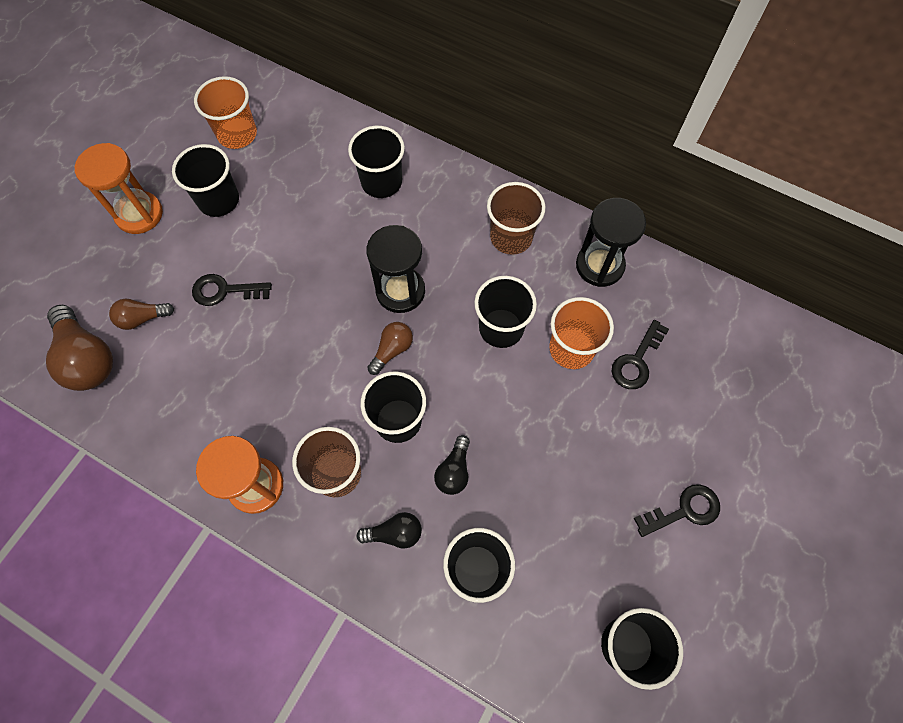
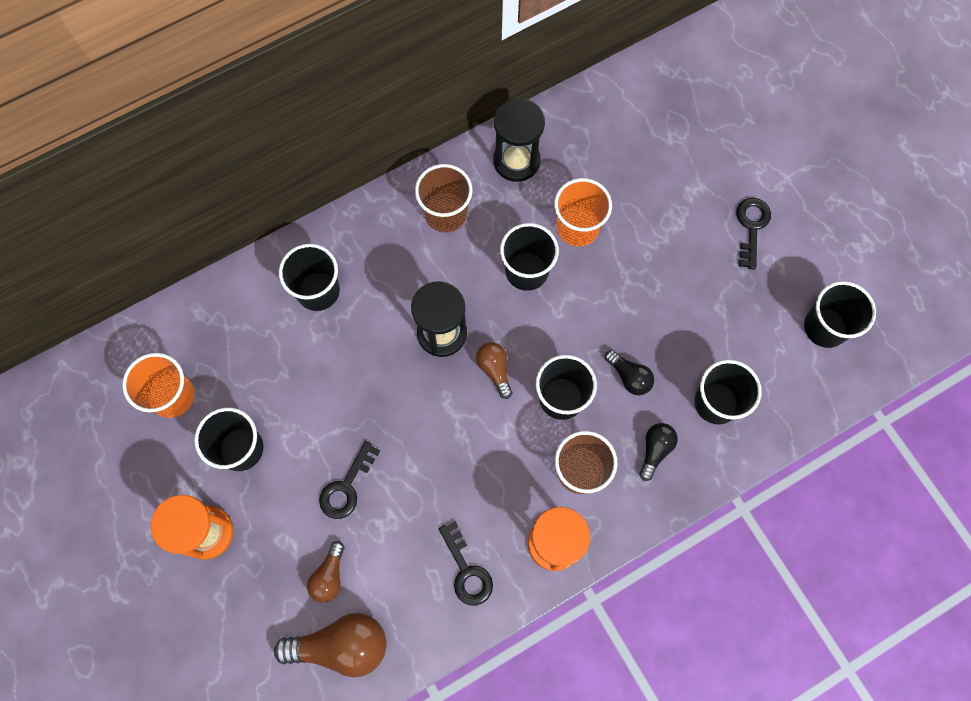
camera: 60 degrees left, 5 degrees up
(636, 361) = (616, 185): black key -> black key (466, 571)

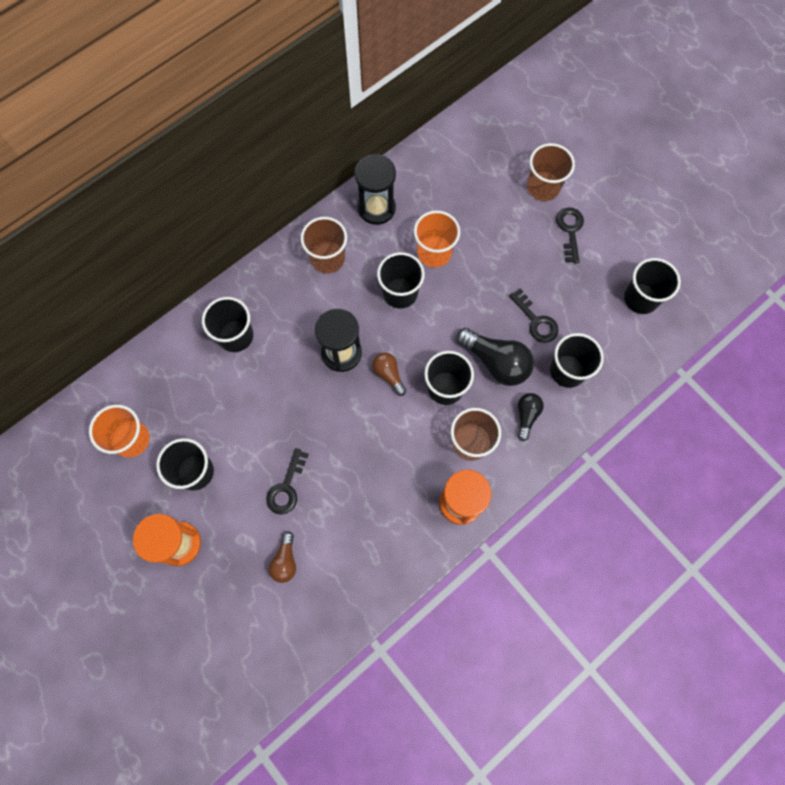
camera: 10 degrees left, 0 degrees up
(341, 645) = (305, 614): brown light bulb -> none
(466, 571) = (395, 537): black key -> black key (536, 321)
(629, 377) = (496, 362): black light bulb -> black light bulb, size x1.79
(727, 167) = (543, 187): none -> brown cup

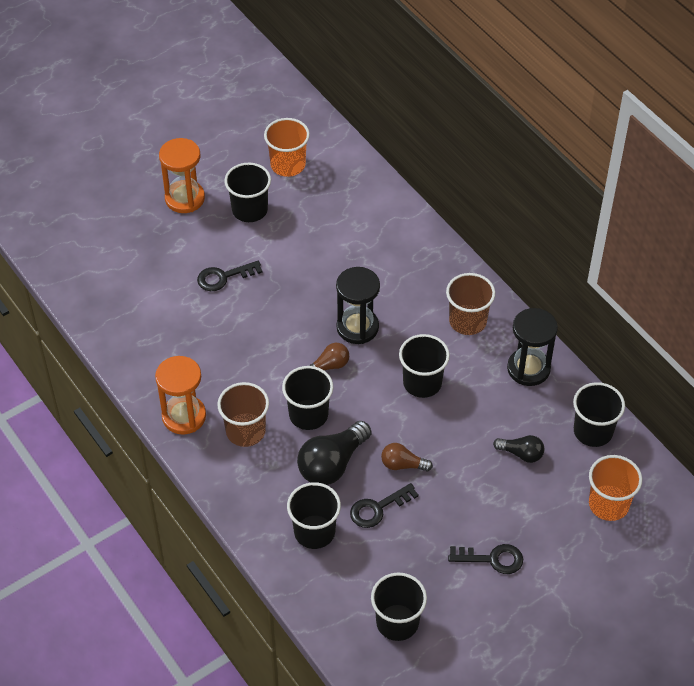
camera: 95 degrees right, 20 degrees down
(236, 336) = (385, 242): black cup -> black cup (593, 431)
(285, 561) = (154, 274): brown light bulb -> brown light bulb (403, 465)
(286, 487) = (223, 277): black key -> black key turned 45 degrees counterclockwise
(434, 252) = (470, 418): orange cup -> orange cup (608, 504)
(526, 416) = (267, 486): black light bulb -> black light bulb (521, 454)
(543, 187) = (553, 538): brown cup -> none

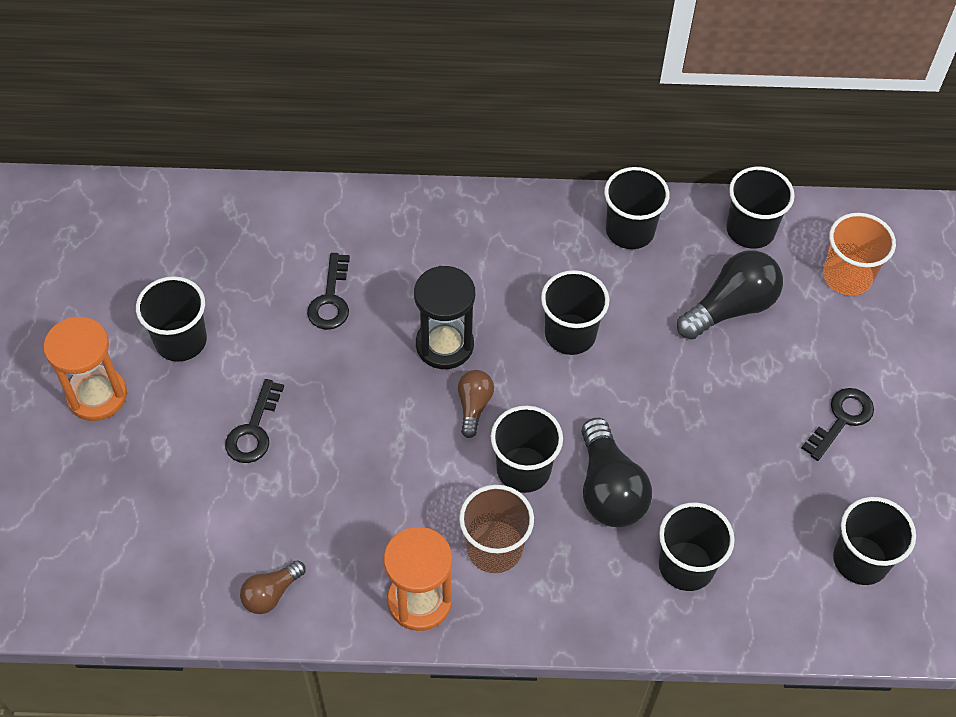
camera: 55 degrees left, 5 degrees up
(288, 165) = (153, 262): orange cup -> none
(378, 508) = (701, 483): black key -> black key (330, 299)
(403, 465) = (662, 422): brown light bulb -> brown light bulb (271, 593)
(467, 321) = (524, 241): brown cup -> none
(521, 454) = (730, 308): black light bulb -> black light bulb, size x1.79
(528, 368) = (630, 231): black hourglass -> black cup

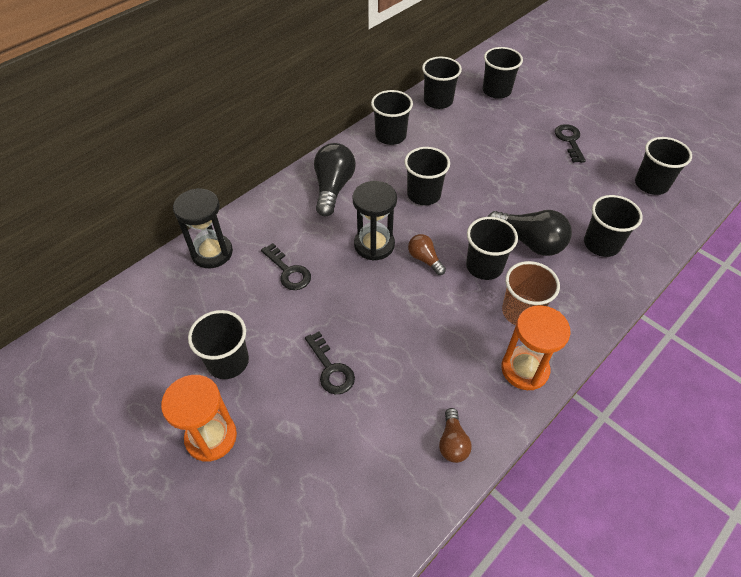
camera: 45 degrees left, 5 degrees down
(286, 216) = (212, 252): none -> black hourglass
(730, 308) = (472, 134): black light bulb -> black light bulb (333, 188)
(847, 276) = (496, 91): orange cup -> black cup

